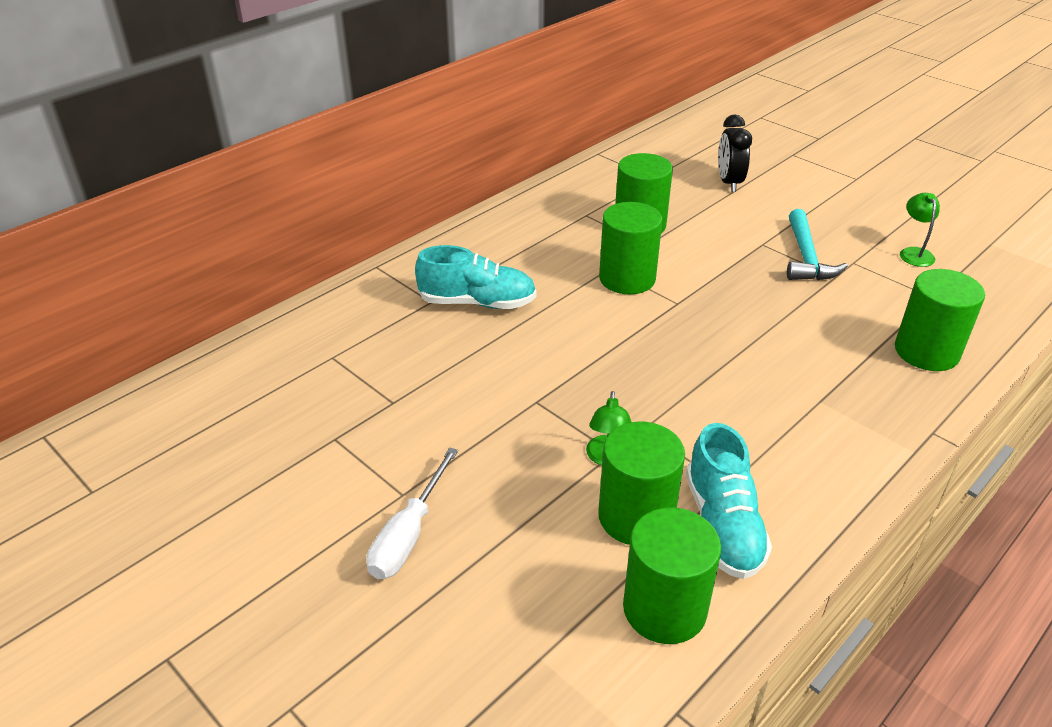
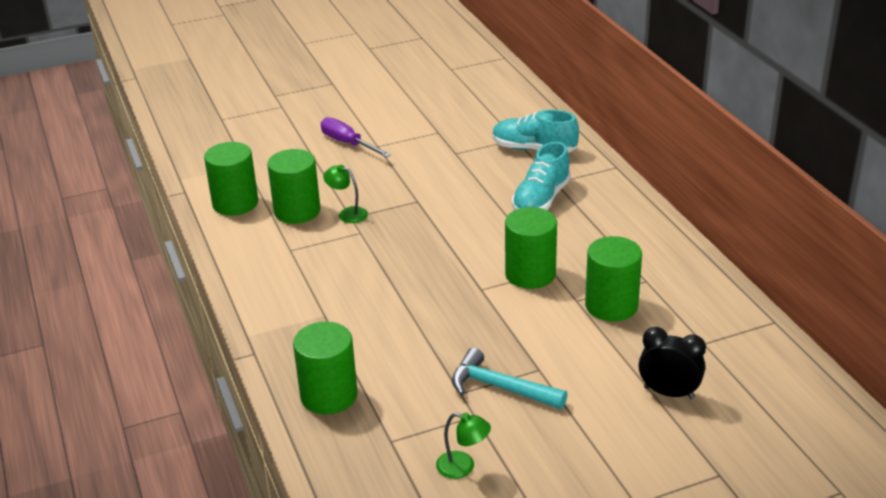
camera: 115 degrees right, 5 degrees down
(408, 535) = (348, 143): white screwdriver -> purple screwdriver
(723, 525) = (265, 237): turquoise shoe -> turquoise shoe (534, 149)

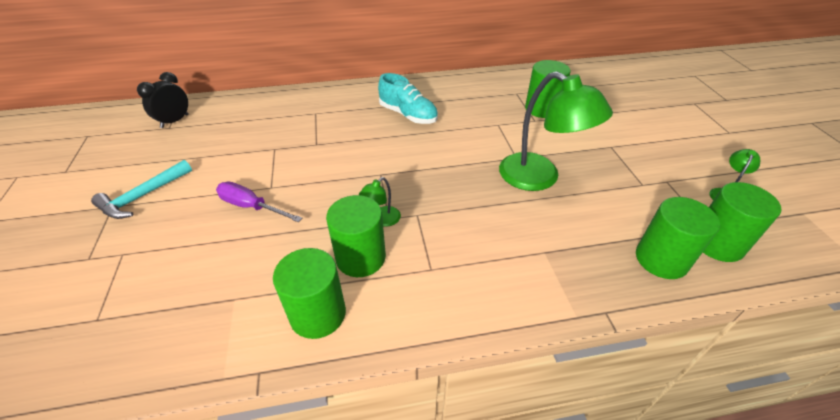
camera: 80 degrees left, 10 degrees up
(348, 143) = (251, 206): purple screwdriver -> purple screwdriver turned 60 degrees clockwise
(446, 308) = (539, 178): none -> green lamp
(500, 387) = (634, 165): turquoise hammer -> turquoise hammer (143, 196)
(530, 274) = (501, 133): green cylinder -> green cylinder (717, 243)
(534, 149) = (336, 107): turquoise shoe -> none
(669, 393) = (628, 105): black clock -> black clock (175, 121)

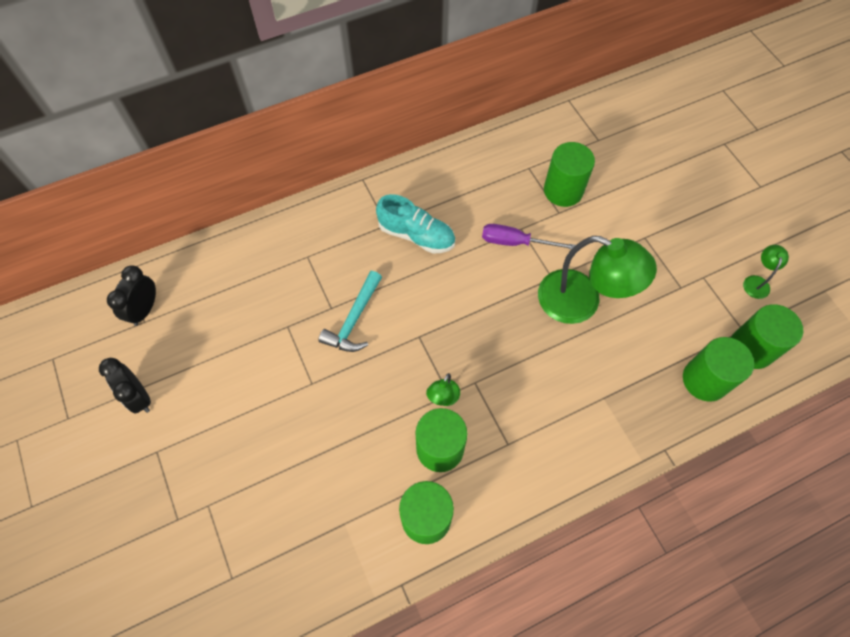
camera: 15 degrees left, 20 degrees up
(128, 169) = (139, 397): none -> black clock
(143, 196) = (181, 430): turquoise hammer -> turquoise hammer (354, 320)
(251, 206) = (305, 414): purple screwdriver -> purple screwdriver (515, 242)

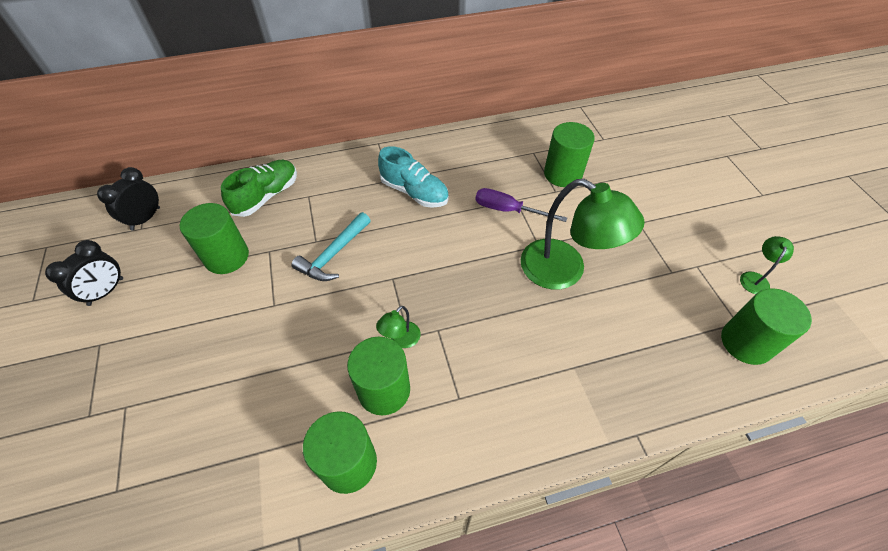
camera: 10 degrees right, 10 degrees down
(139, 397) = (106, 291): black clock -> black clock turned 120 degrees counterclockwise
(263, 263) = (267, 196): none -> green shoe
(705, 380) = (690, 366): green cylinder -> green cylinder (226, 257)

